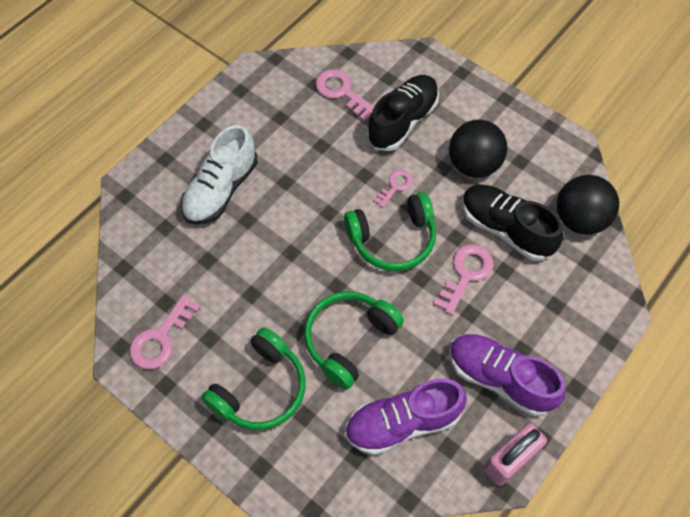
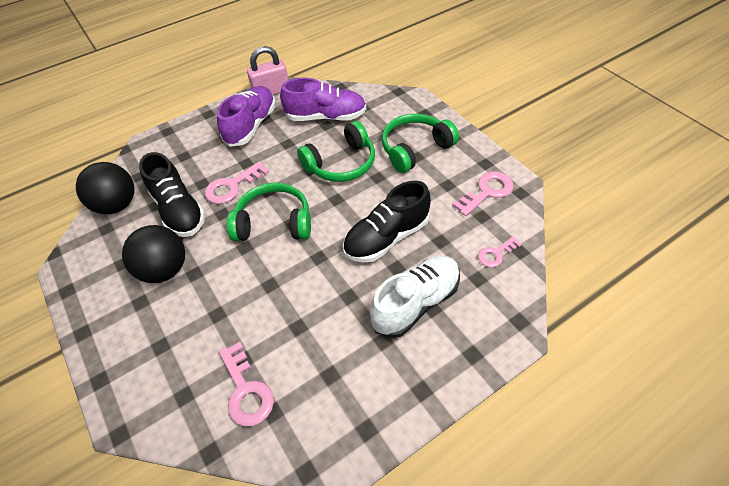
camera: 160 degrees left, 10 degrees down
(395, 186) = (247, 266): pink key -> pink key (496, 254)
(402, 121) = (201, 333): black shoe -> black shoe (386, 237)
(500, 378) = (251, 126): purple shoe -> purple shoe turned 120 degrees counterclockwise

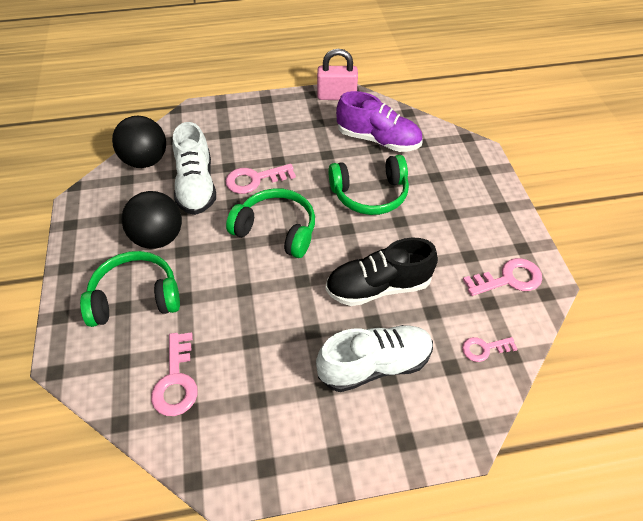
camera: 20 degrees right, 0 degrees up
(179, 210) = (196, 186): black shoe -> white shoe
(251, 126) = (300, 125): purple shoe -> none
(415, 149) = (453, 205): green headphones -> green headphones (135, 297)

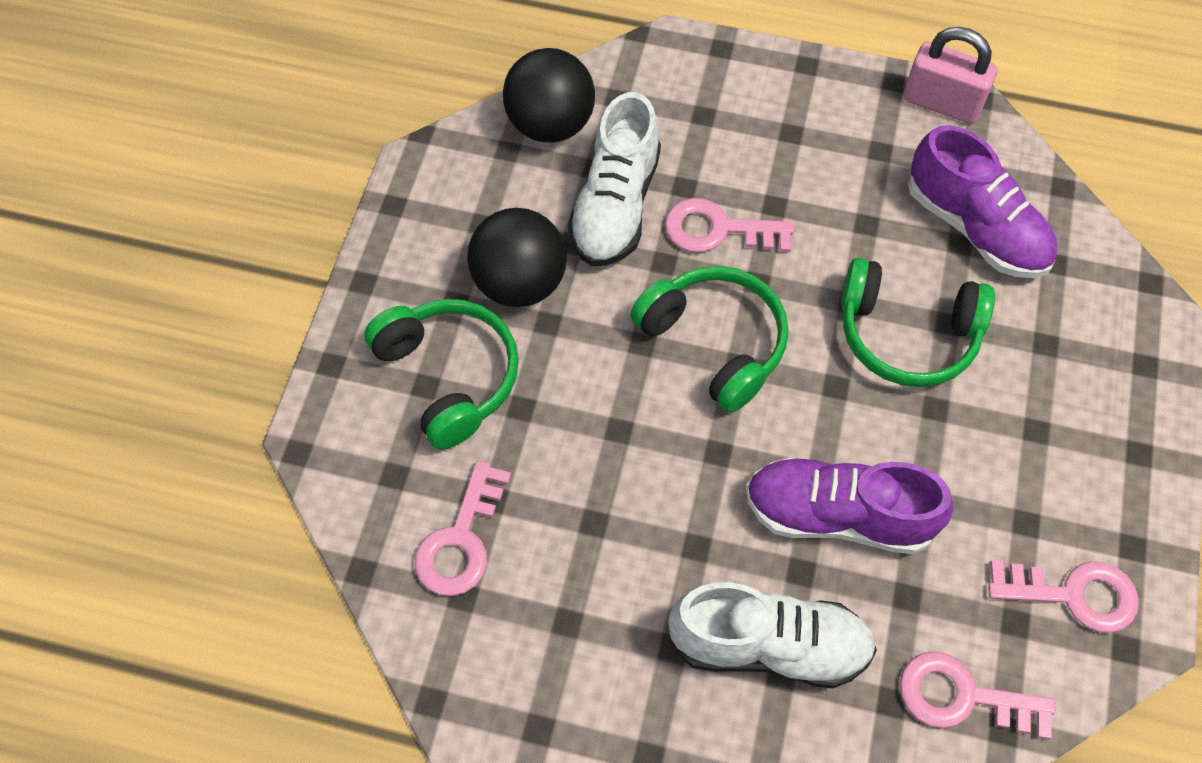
camera: 25 degrees right, 10 degrees up
(135, 297) = (449, 376): green headphones -> green headphones turned 45 degrees clockwise
(378, 287) = (838, 516): black shoe -> purple shoe
(484, 349) = (962, 697): pink key -> pink key, size x1.59

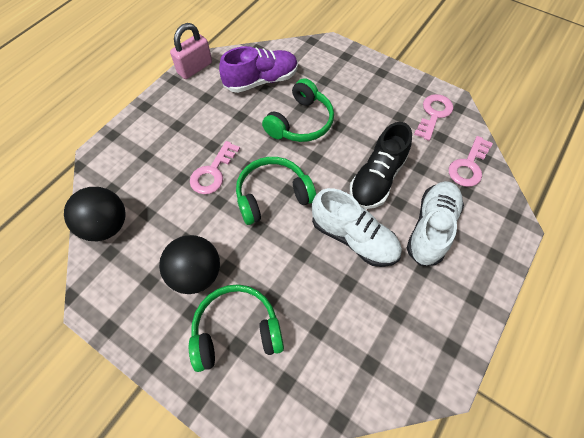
camera: 70 degrees left, 0 degrees up
(461, 540) = (337, 355): pink key -> none
(615, 206) = (175, 211): white shoe -> white shoe (353, 238)
(838, 516) = (377, 179): purple shoe -> black shoe

